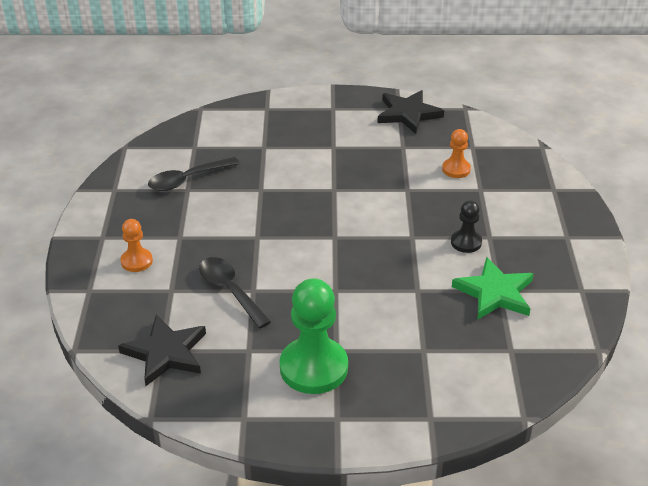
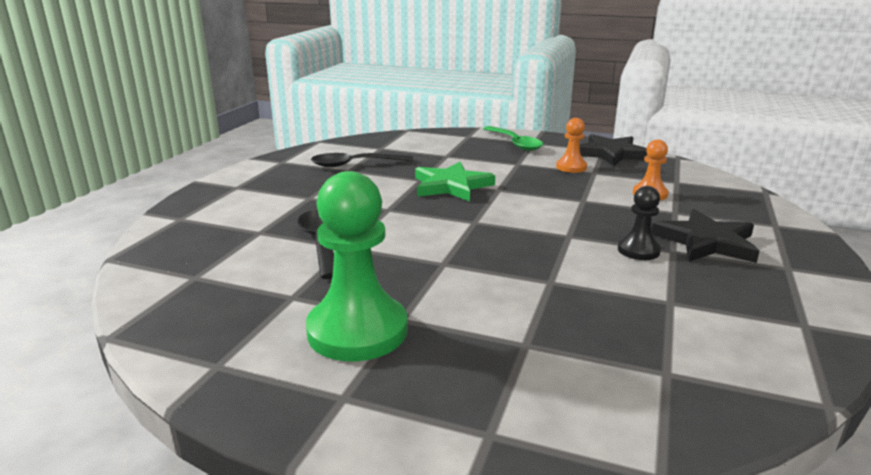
camera: 20 degrees right, 15 degrees down
(136, 261) = (249, 206): orange pawn -> orange pawn (571, 167)
(166, 353) = (197, 280): black star -> black star (706, 242)
(316, 113) = (515, 143): none -> green spoon
(495, 293) = (662, 303): green star -> green star (451, 186)

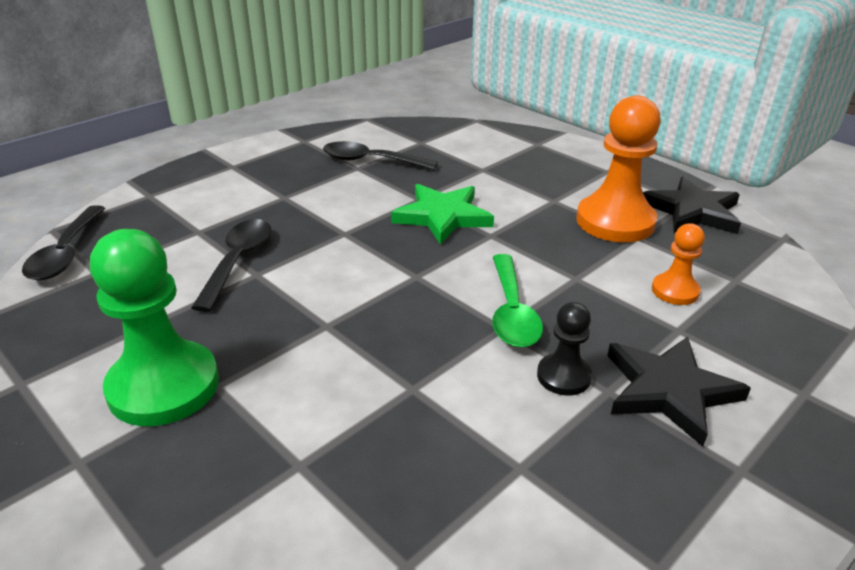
camera: 25 degrees right, 10 degrees up
(145, 271) = (66, 253): none -> black spoon
(515, 143) = (582, 167): green spoon -> green spoon (511, 312)
(571, 167) = (615, 221): orange pawn -> orange pawn, size x1.95

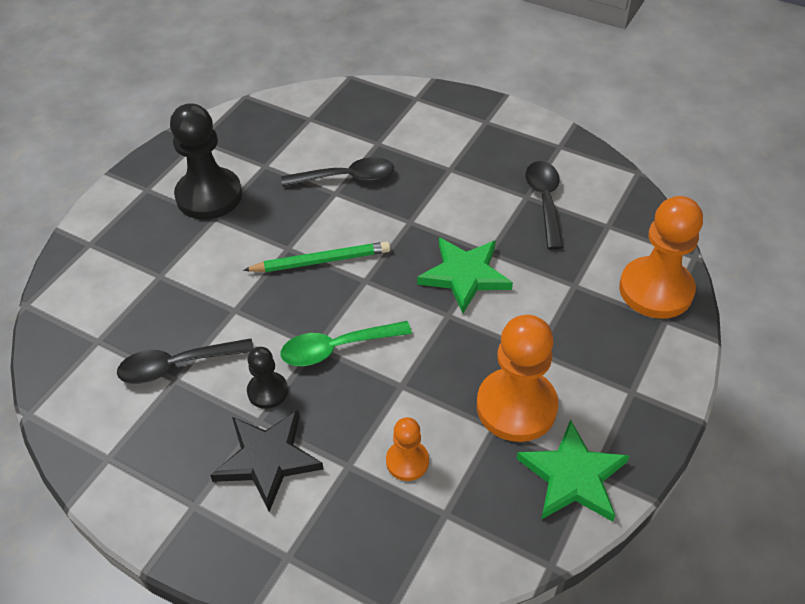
camera: 75 degrees right, 15 degrees up
(66, 253) = (325, 95): black spoon -> black spoon (177, 365)
(164, 386) = (209, 196): green pawn -> black pawn
(366, 302) = (321, 261): none -> green pencil
(504, 140) = (655, 290): none -> orange pawn
(692, 211) = (573, 476): black star -> green star

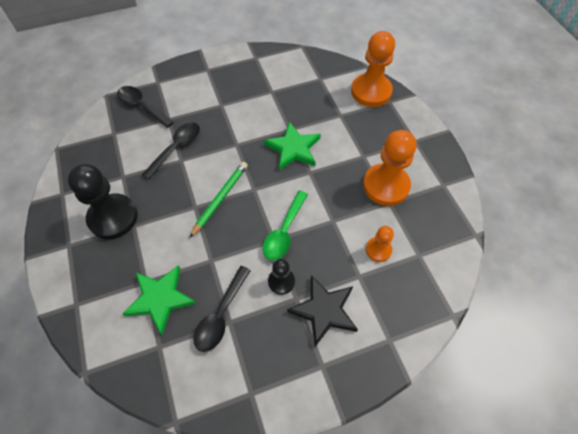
camera: 50 degrees left, 10 degrees up
(544, 201) = (282, 88): black spoon -> black spoon (142, 106)
(573, 476) = (439, 193): green star -> green star (160, 299)

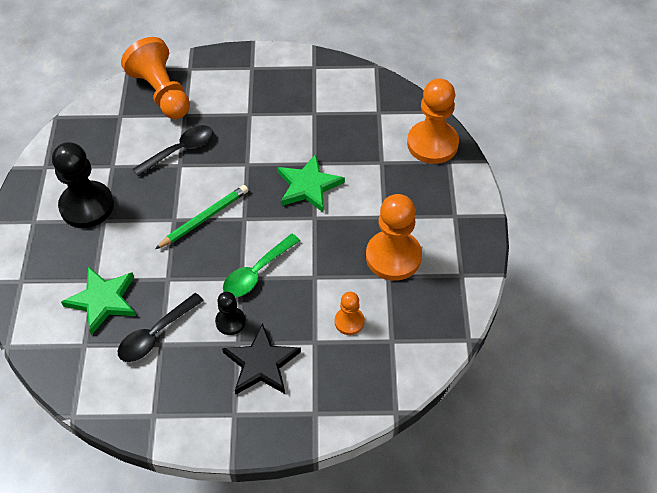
camera: 20 degrees right, 5 degrees down
(142, 106) = (162, 93): black spoon -> orange pawn

